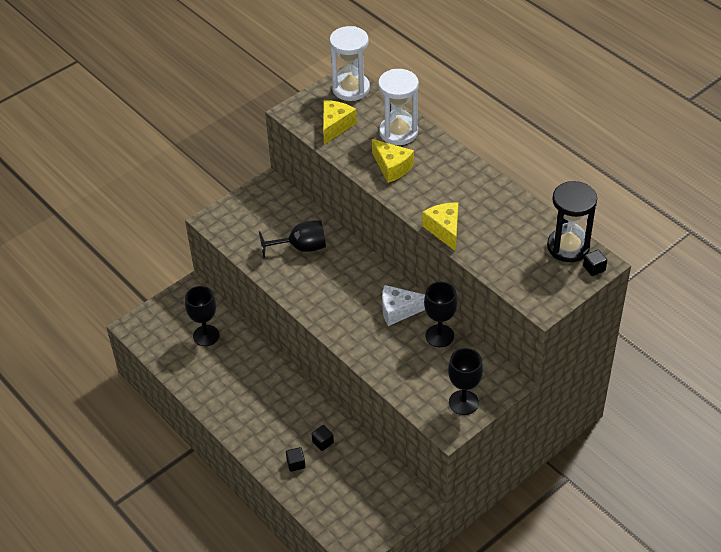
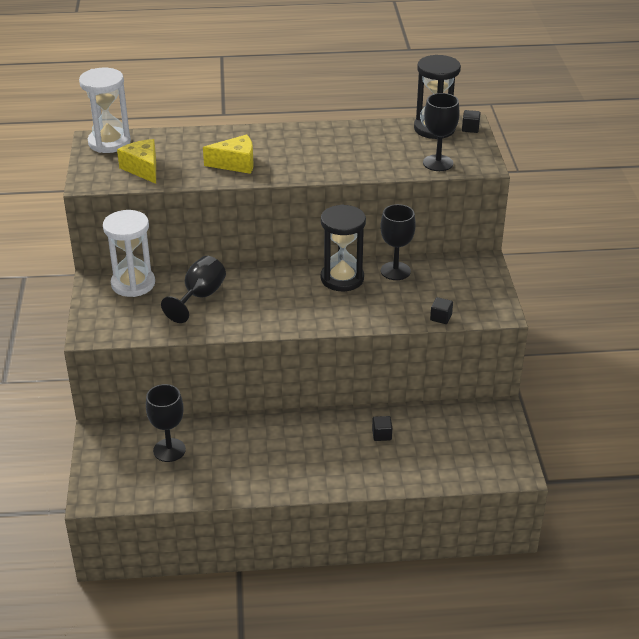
camera: 55 degrees left, 10 degrees down
(296, 464) = (388, 464): black cube -> black cube (441, 317)
(398, 132) = (199, 143): white hourglass -> white hourglass (133, 284)
(398, 310) = (342, 278): white cheese -> black hourglass
(444, 230) = (343, 171): yellow cheese -> none
(463, 402) = (480, 292): black goblet -> black goblet (438, 163)

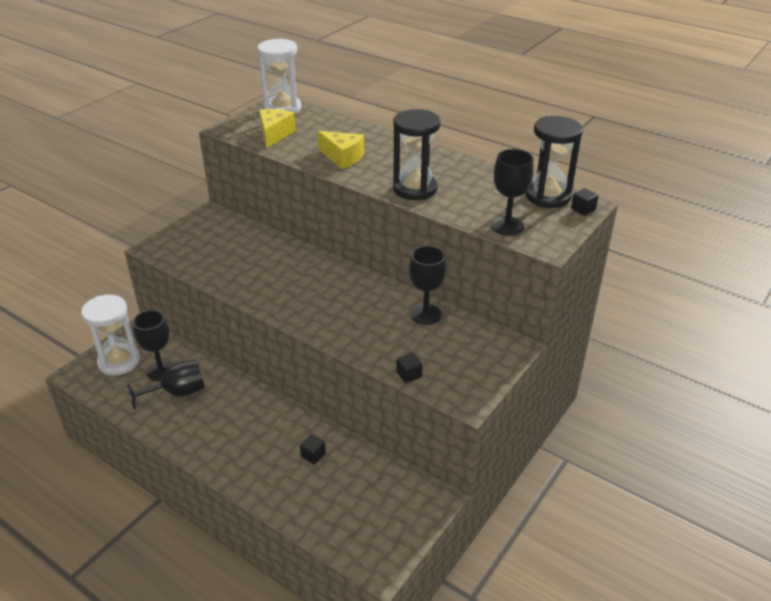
camera: 40 degrees right, 0 degrees up
(133, 284) = (228, 227): white hourglass -> white hourglass (119, 361)
(200, 297) = (255, 259): black goblet -> black goblet (177, 393)
(342, 278) = (374, 298): black hourglass -> black hourglass (415, 189)

